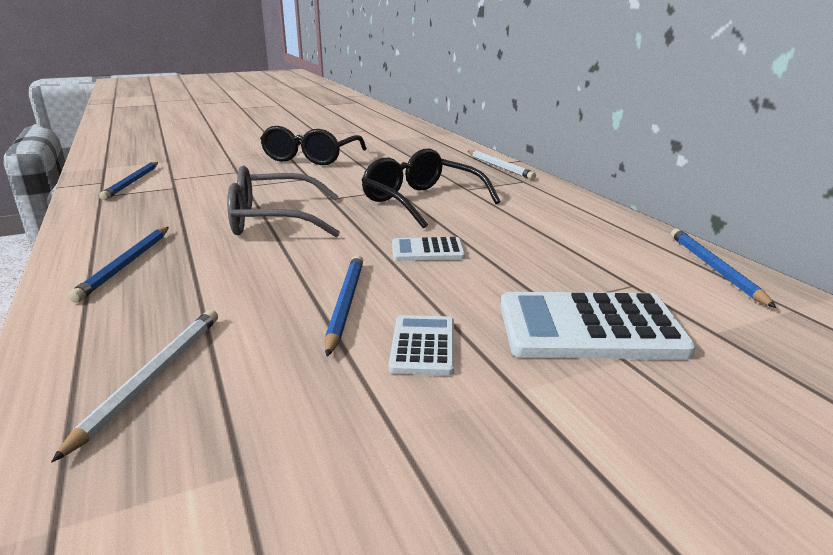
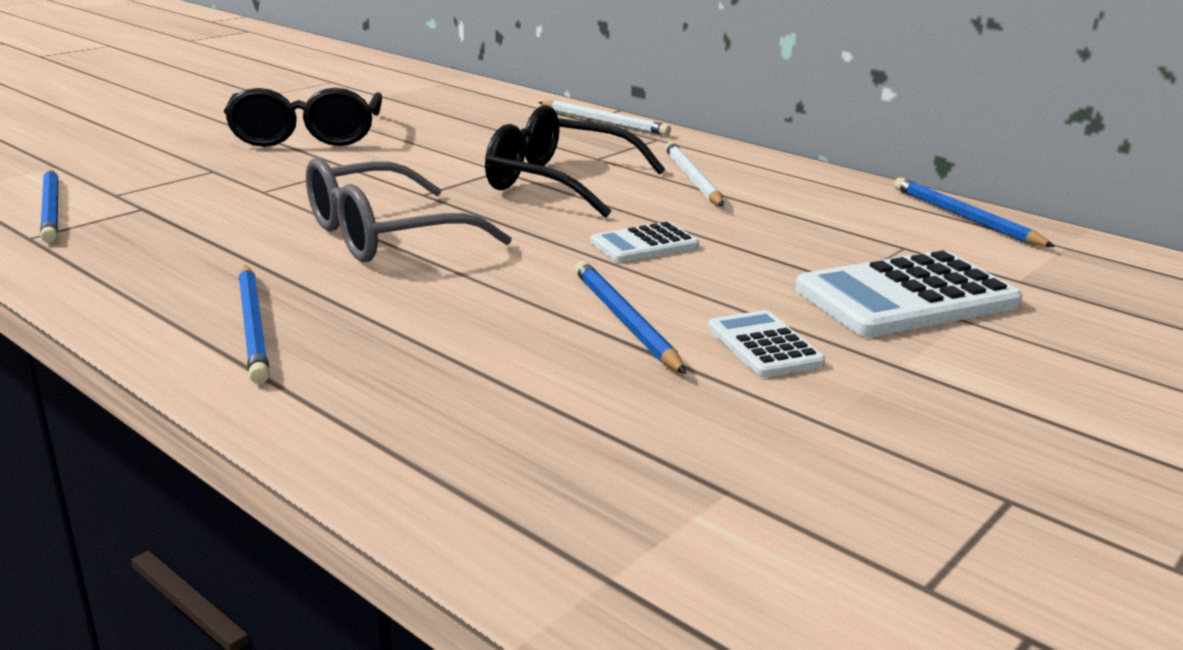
camera: 25 degrees left, 0 degrees up
(152, 378) = (505, 438): white pencil -> white pencil (692, 179)

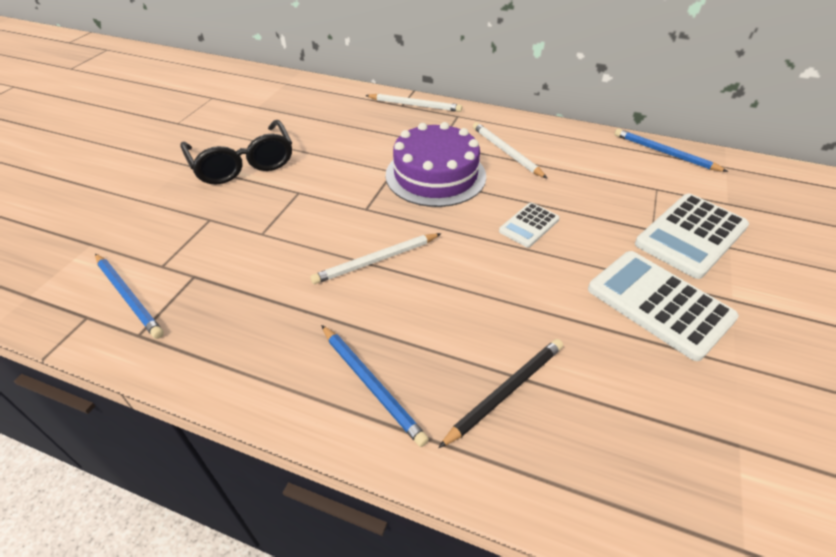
camera: 20 degrees left, 20 degrees up
(384, 235) = (376, 261): grey glasses -> white pencil
(425, 368) = (505, 391): none -> black pencil
(558, 182) = (435, 175): black glasses -> purple cake
(624, 320) = (574, 304): blue pencil -> none
(764, 345) = (659, 304): white calculator -> white calculator, size x1.84

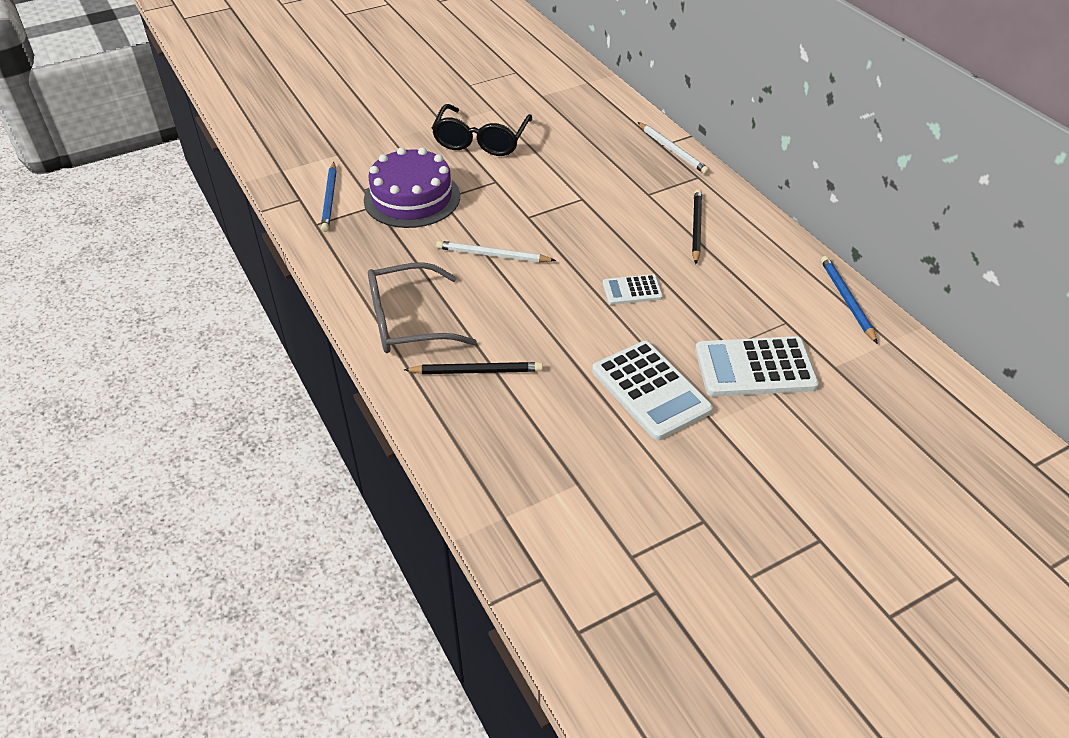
camera: 40 degrees right, 0 degrees up
(371, 384) = (407, 322): blue pencil -> grey glasses
(435, 175) = (611, 218): purple cake -> purple cake (412, 198)
(506, 152) = (696, 228): white pencil -> black pencil
(659, 304) = (650, 390): white calculator -> white calculator turned 150 degrees clockwise

